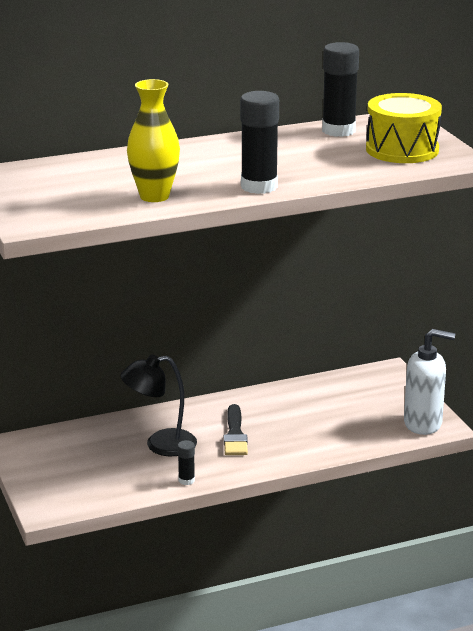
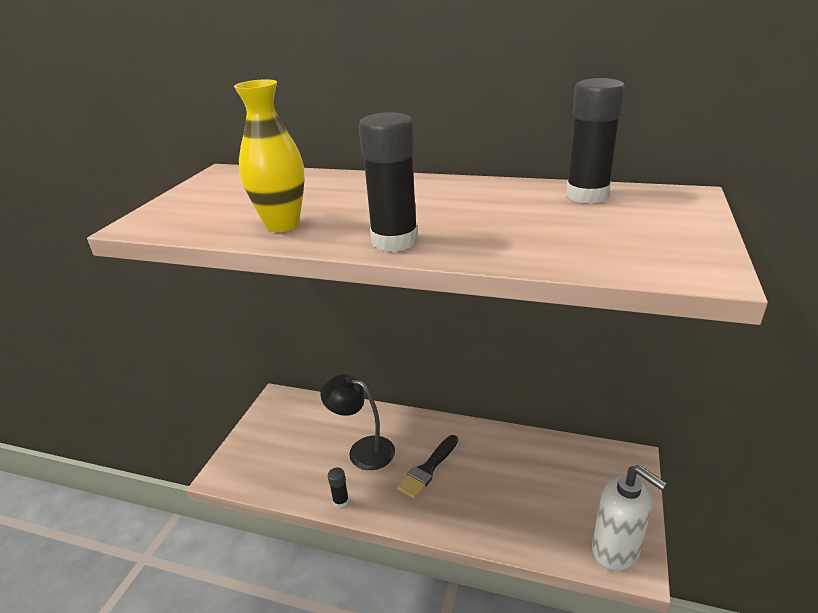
camera: 40 degrees right, 5 degrees up
(402, 150) = (636, 236): yellow drum -> none

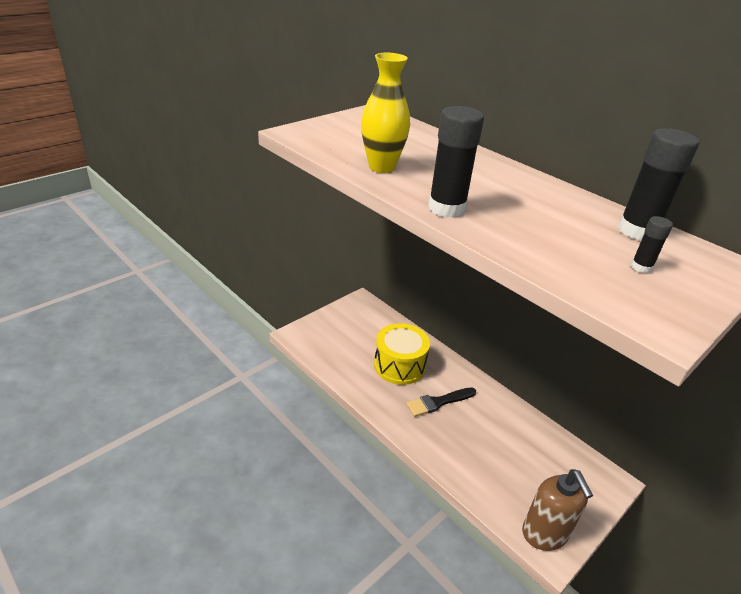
camera: 25 degrees right, 5 degrees up
(341, 501) = (362, 392): black glue stick -> black glue stick (641, 267)
(363, 450) = (399, 365): black lamp -> yellow drum
(616, 550) = (544, 534): white soap dispenser -> brown soap dispenser

